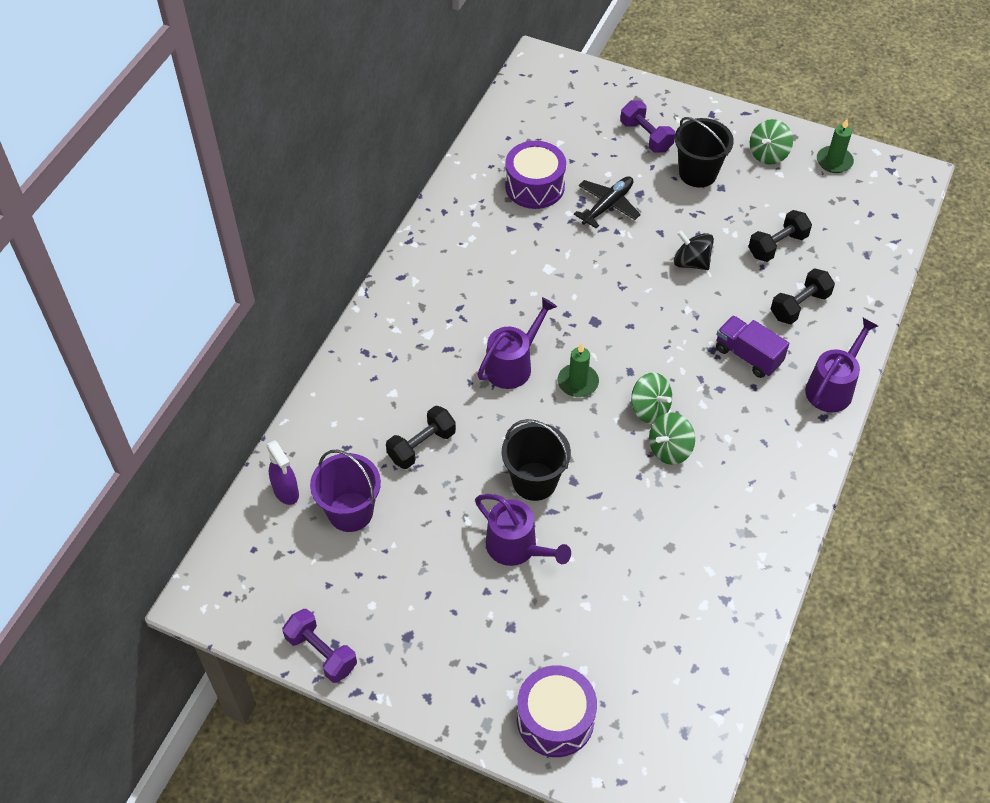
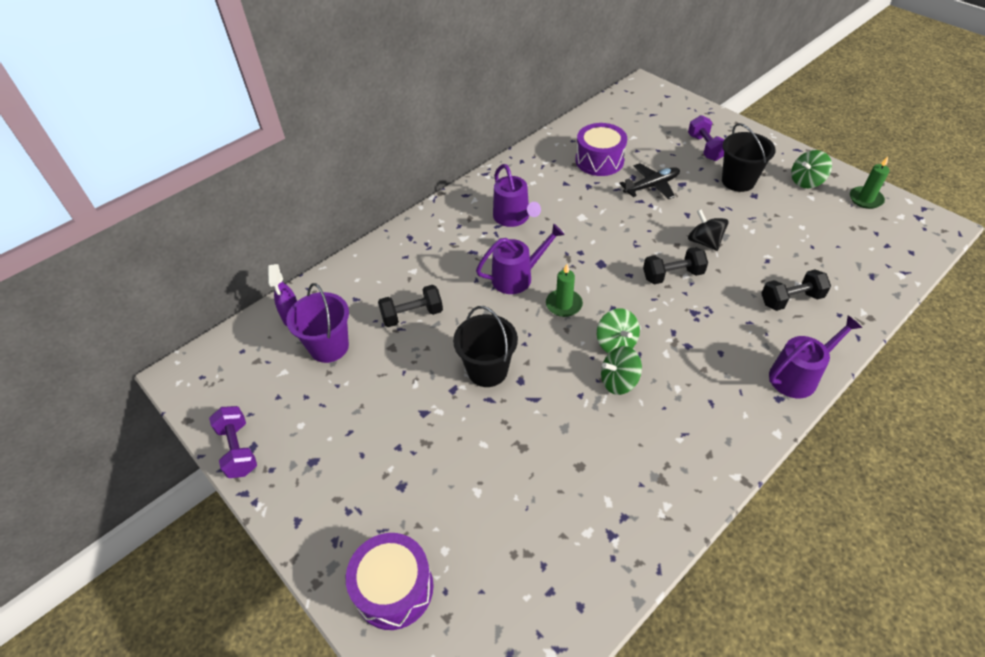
camera: 25 degrees right, 5 degrees down
(516, 547) = (443, 419): purple watering can -> purple watering can (513, 217)
(748, 356) = (725, 326): purple truck -> none
(777, 245) = (788, 248): black dumbbell -> black dumbbell (672, 275)

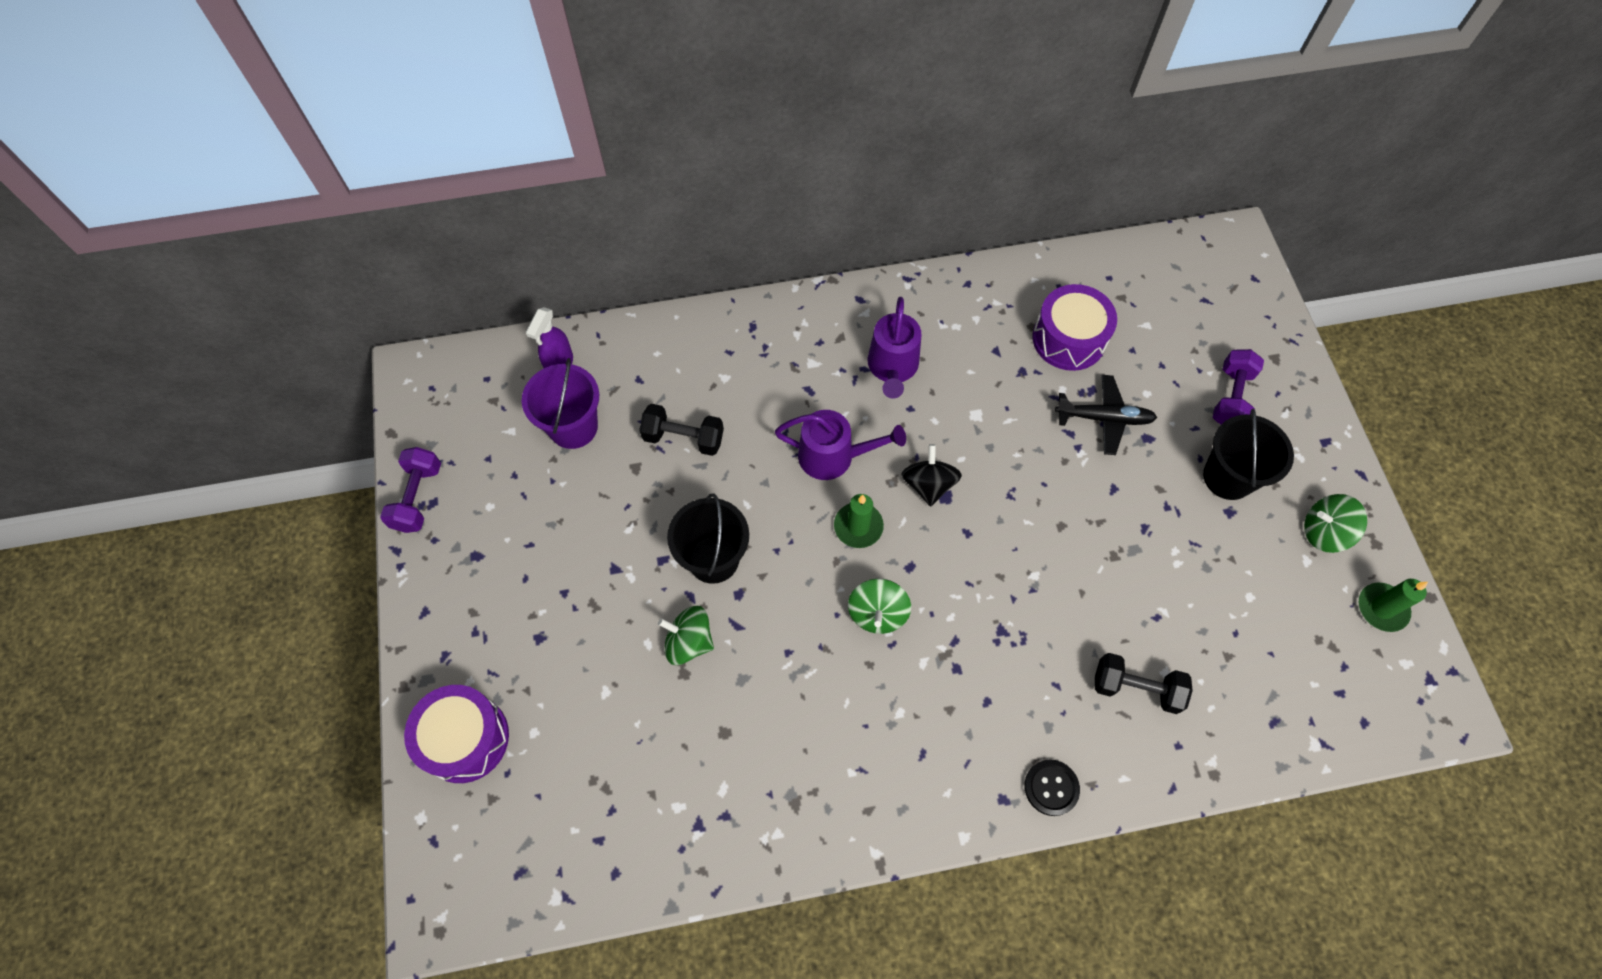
camera: 30 degrees right, 15 degrees up
(618, 381) = (842, 662): green spinning top -> green spinning top (689, 642)
(672, 275) = (1018, 565): black dumbbell -> none
(704, 242) = (1100, 542): black spinning top -> black spinning top (928, 485)
(798, 376) = (1051, 788): purple watering can -> black button

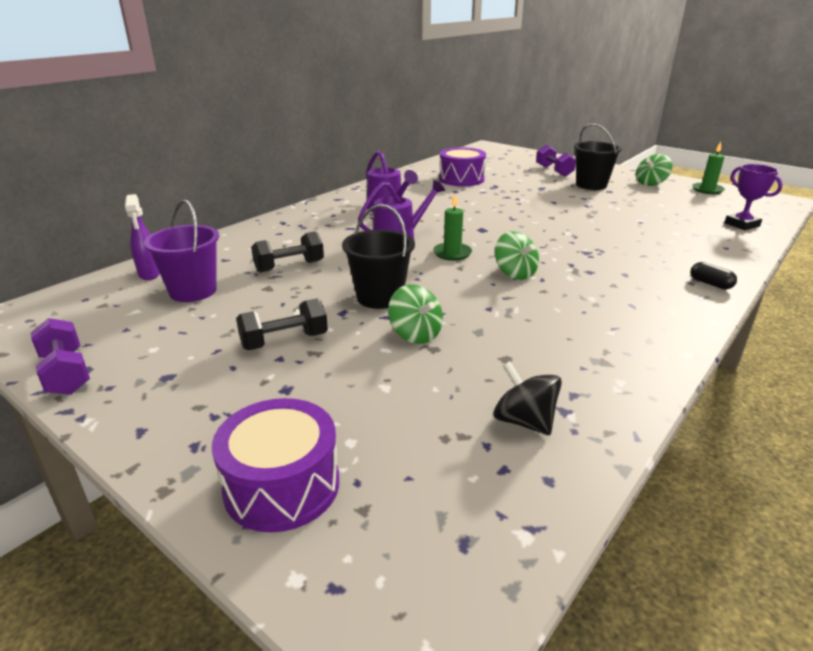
camera: 40 degrees left, 35 degrees down
(689, 642) = (415, 334): green spinning top -> green spinning top turned 105 degrees counterclockwise
(928, 485) = (467, 229): black spinning top -> black spinning top (524, 421)
(1051, 788) = (710, 284): black button -> black capsule
(1103, 418) = (514, 189): black plane -> none
(1136, 688) = (675, 241): black dumbbell -> black dumbbell (284, 341)
(1282, 720) = (742, 224): none -> purple trophy

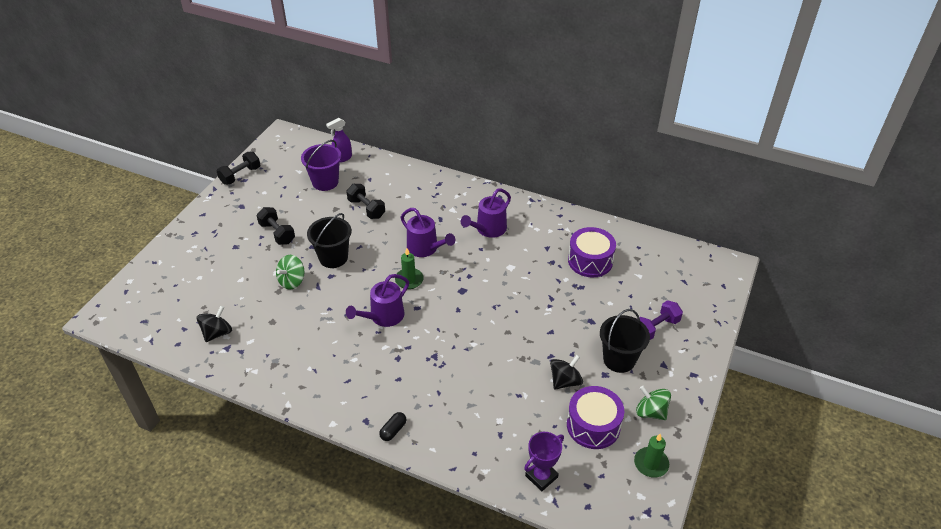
camera: 75 degrees right, 15 degrees up
(66, 373) = (240, 175): purple dumbbell -> black dumbbell
(282, 485) = (172, 264): purple drum -> purple drum (593, 425)
(515, 273) = (383, 316): green spinning top -> purple watering can
(619, 204) = (565, 381): none -> black spinning top

